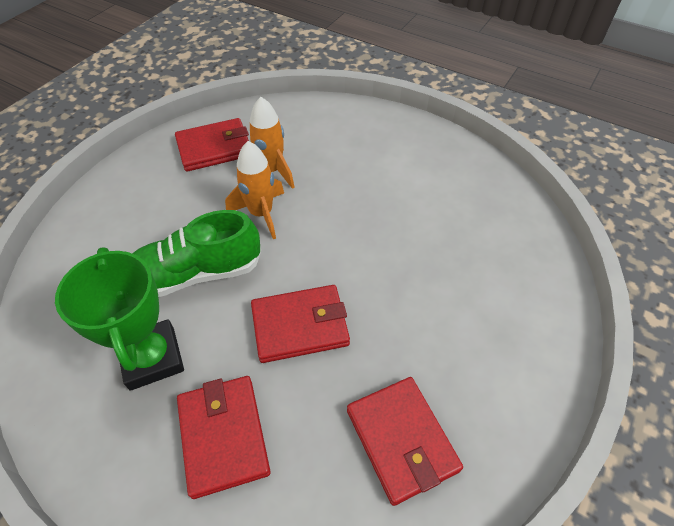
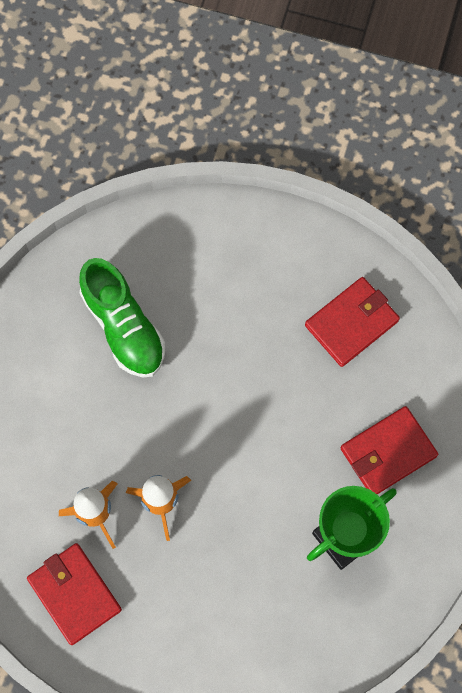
camera: 105 degrees left, 20 degrees up
(196, 273) = (251, 538): green shoe -> green shoe (123, 327)
(300, 325) = (279, 424): red wallet -> none

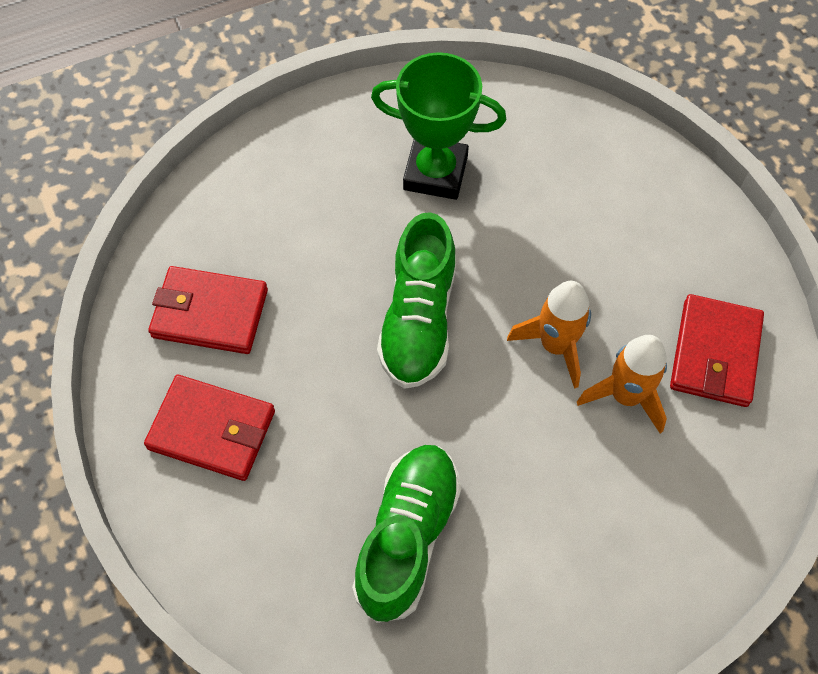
camera: 130 degrees left, 10 degrees down
(246, 438) = (418, 320): none -> green shoe
(388, 452) = (321, 192): red wallet -> red wallet (212, 430)

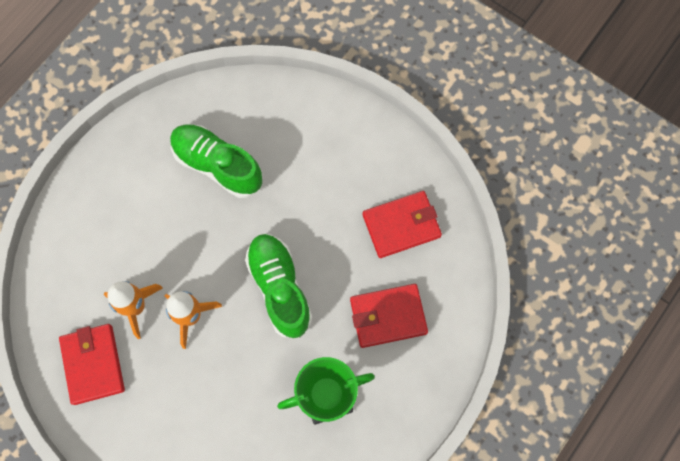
camera: 150 degrees right, 10 degrees up
(212, 430) = (353, 163): red wallet -> red wallet (388, 316)
(407, 537) = (217, 165): green shoe -> green shoe turned 135 degrees clockwise

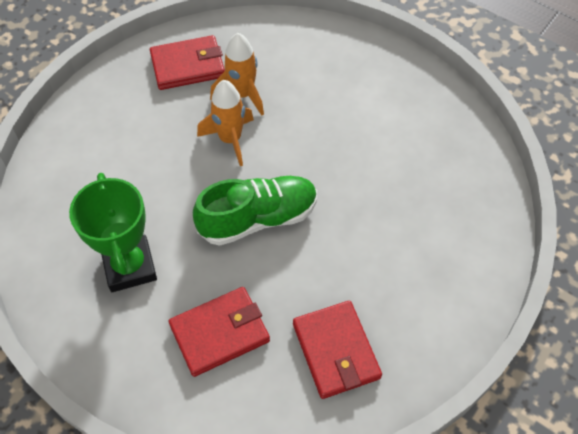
camera: 90 degrees right, 15 degrees down
(217, 165) = (400, 157): green shoe -> none
(388, 316) = (219, 333): red wallet -> red wallet turned 75 degrees clockwise

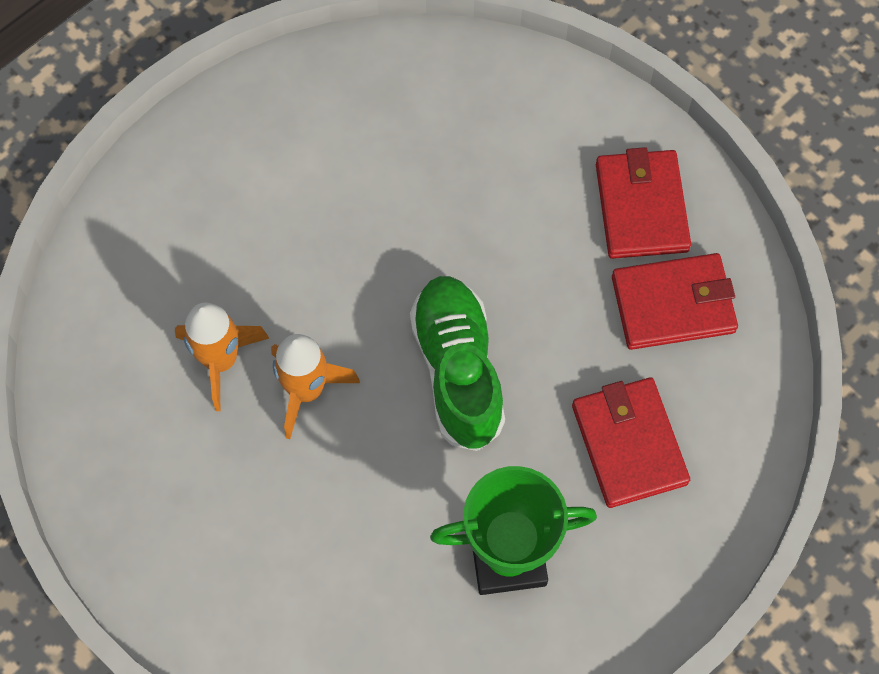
camera: 80 degrees left, 10 degrees up
(188, 66) = (137, 438): red wallet -> red wallet (641, 207)

